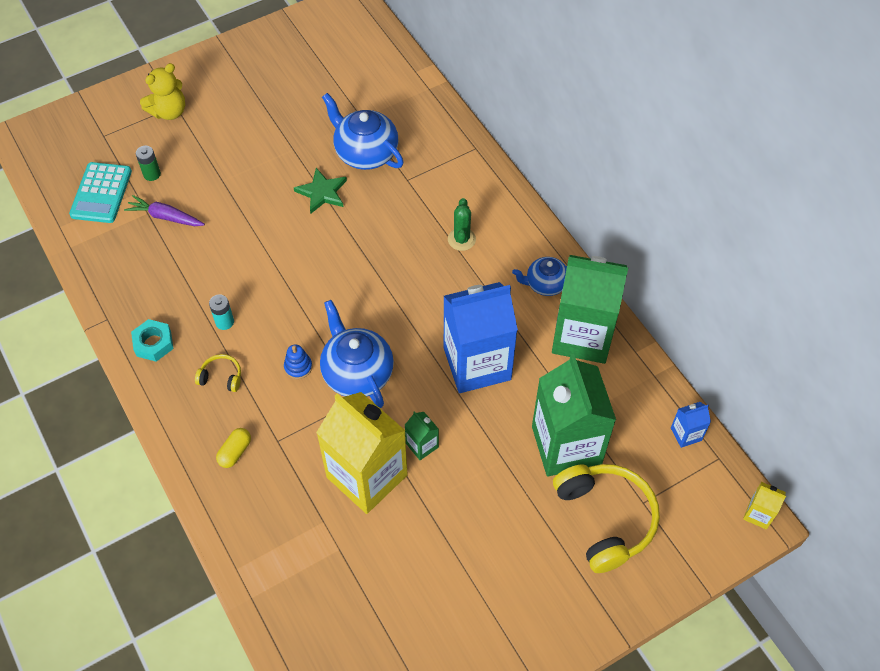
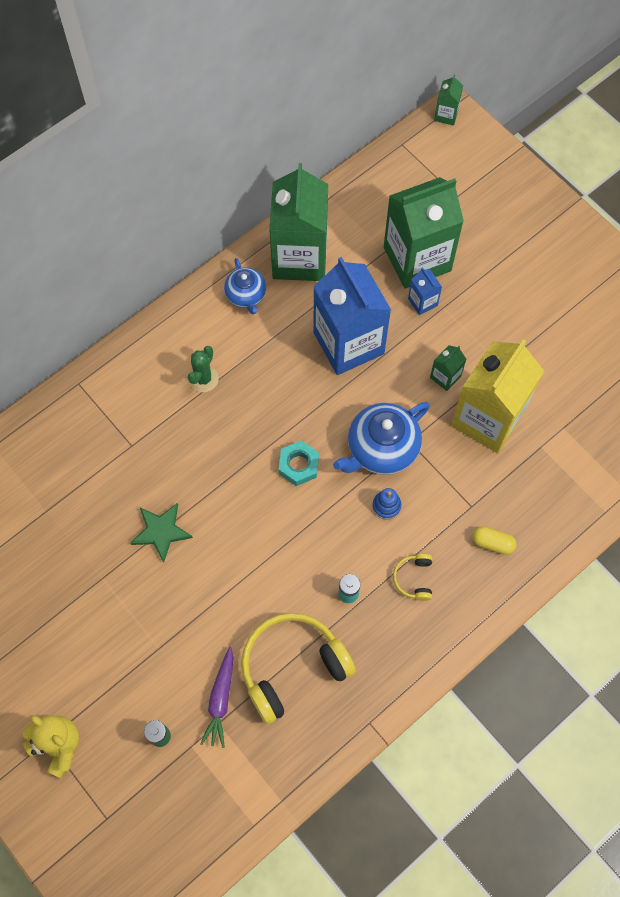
camera: 100 degrees left, 10 degrees up
(101, 193) = (197, 790): turquoise calculator -> none
(153, 343) = (389, 661): turquoise nut -> turquoise nut (298, 465)
(365, 153) = (98, 497): blue teapot -> none
(461, 239) = (203, 379): green cactus -> green cactus turned 60 degrees counterclockwise
(605, 519) = (479, 222): yellow headphones -> yellow headphones (292, 667)
(686, 434) = (384, 169): blue carton -> blue carton (422, 302)
(758, 514) = (446, 115): yellow carton -> green carton

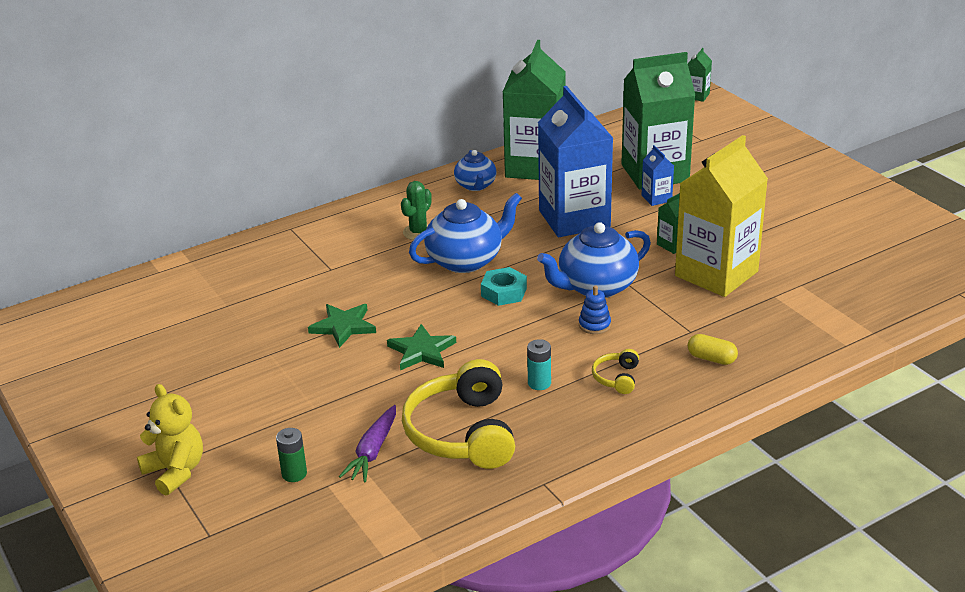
camera: 10 degrees right, 35 degrees down
(238, 559) = (421, 351): none -> green star
(256, 420) = (465, 260): none -> blue teapot
(292, 667) = (462, 433): yellow headphones -> yellow headphones turned 75 degrees counterclockwise

